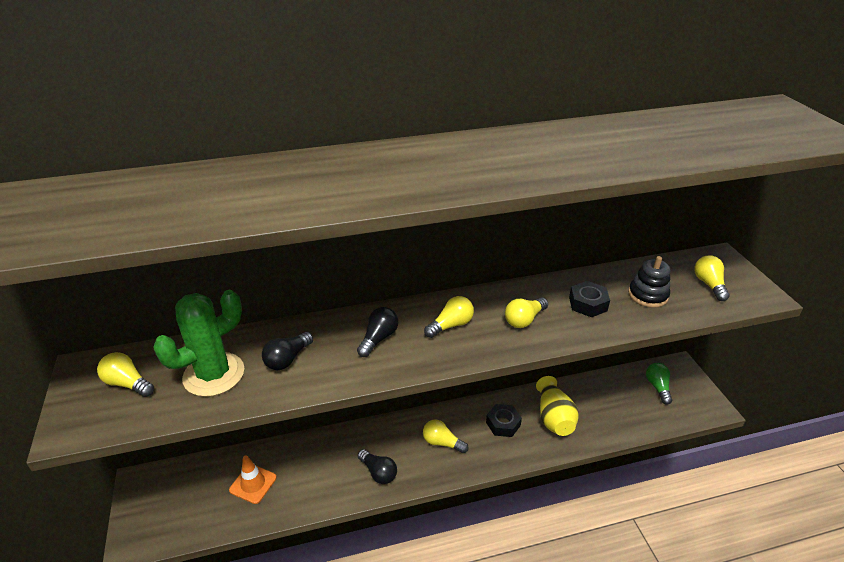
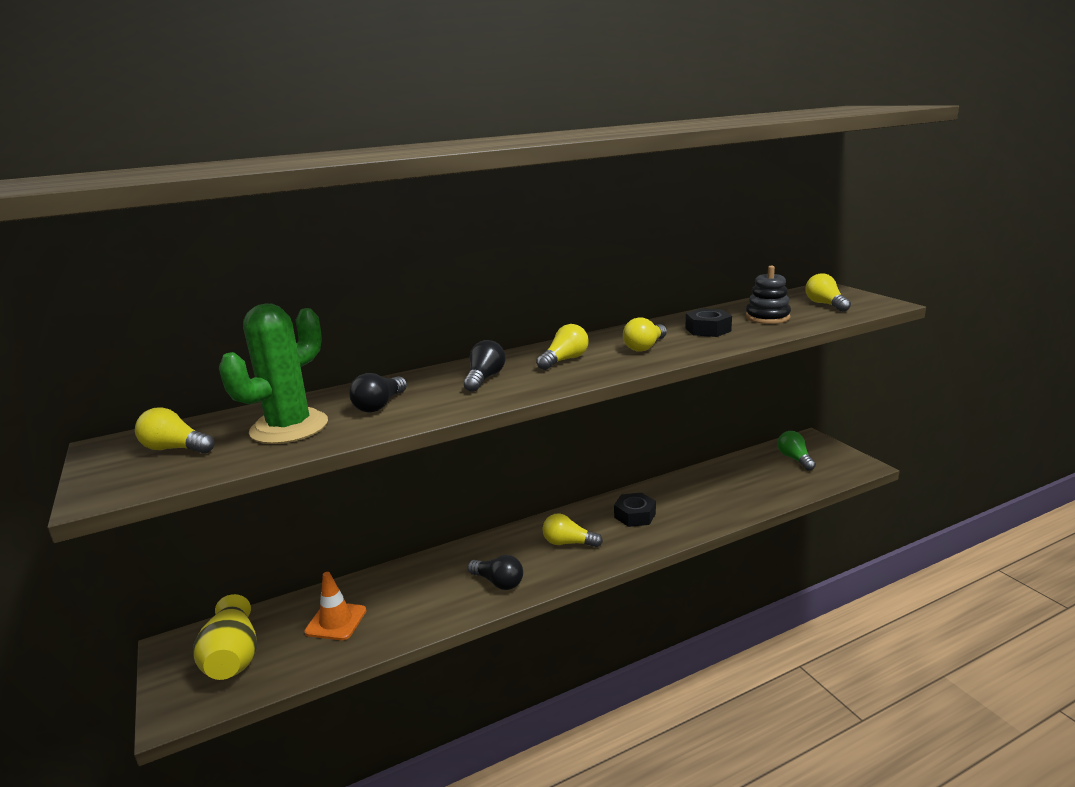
camera: 10 degrees left, 15 degrees down
(554, 417) = (691, 501): yellow vase -> yellow vase (233, 657)

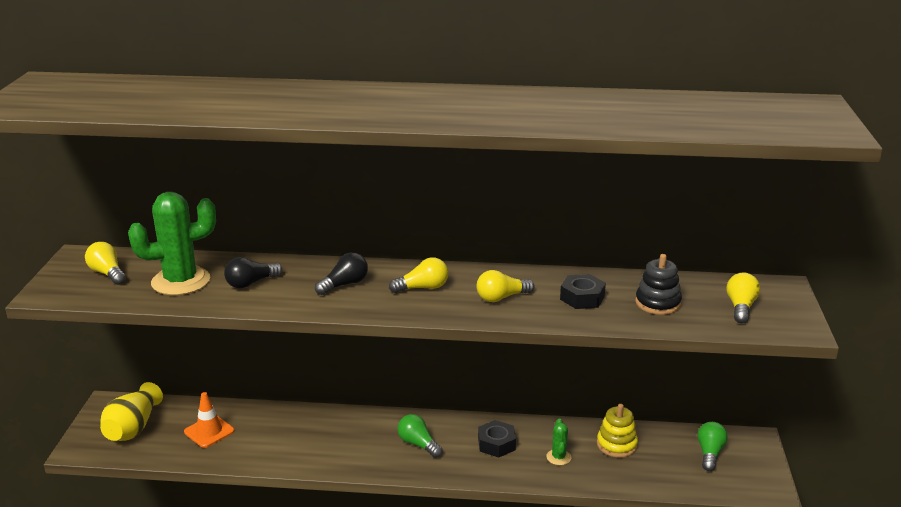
camera: 30 degrees right, 5 degrees up
(498, 582) = (336, 452): black light bulb -> none
(568, 543) = (418, 444): yellow light bulb -> green light bulb
(695, 505) = (558, 457): none -> green cactus
(725, 479) = (616, 444): none -> yellow stacking toy

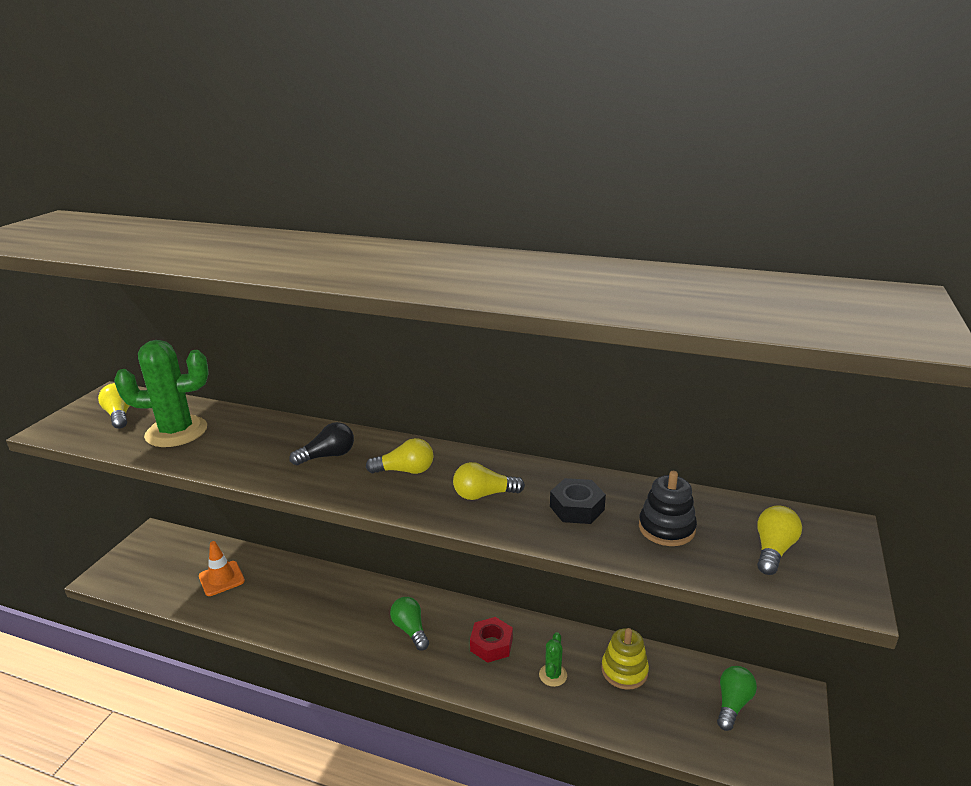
camera: 15 degrees right, 0 degrees up
(133, 428) = (159, 563): yellow vase -> none
(251, 283) = (238, 442): black light bulb -> none
(496, 444) = (491, 644): black nut -> red nut

